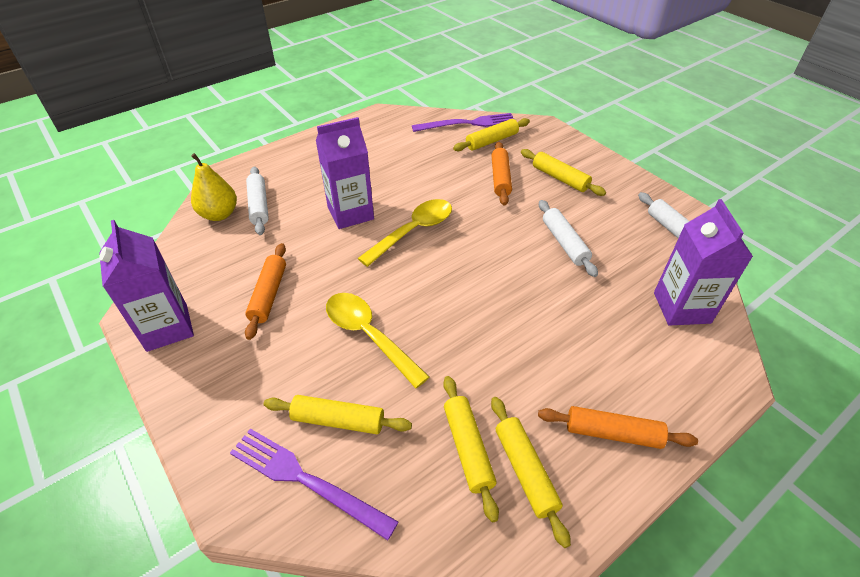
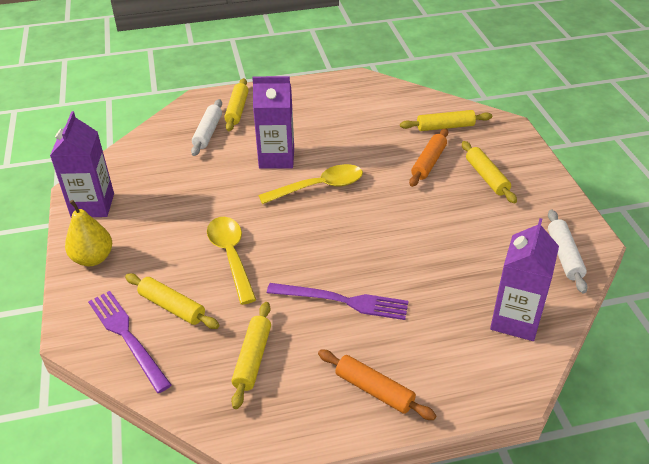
camera: 25 degrees right, 5 degrees down
(219, 214) = (174, 132): yellow pear -> yellow pear (93, 258)
(269, 295) = (175, 203): orange rolling pin -> none
(468, 124) = (434, 105): purple fork -> purple fork (342, 301)
(525, 471) = (285, 389): yellow rolling pin -> yellow rolling pin (237, 110)
(564, 243) = (447, 234): white rolling pin -> none

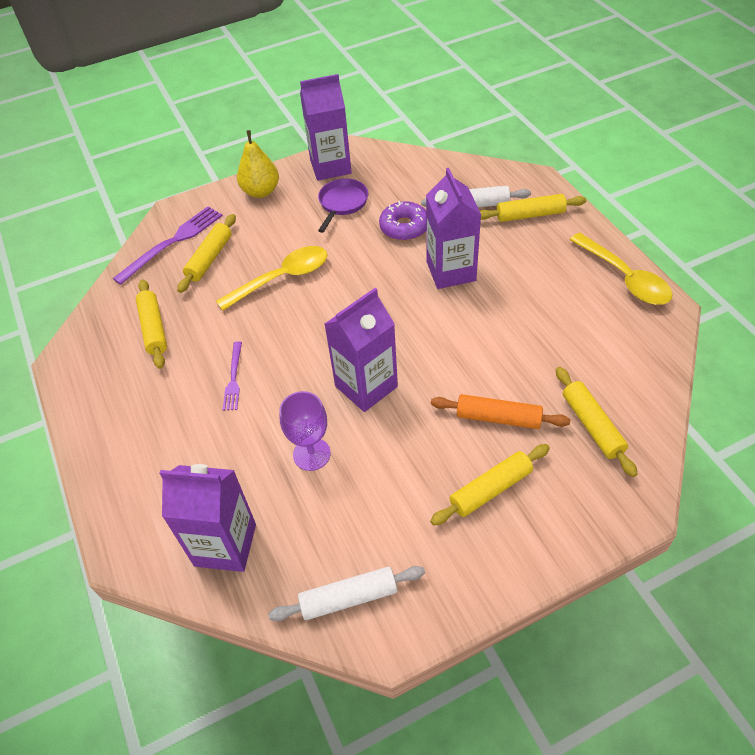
camera: 80 degrees right, 10 degrees up
(153, 205) = (342, 203): none -> purple pan
(210, 173) = (404, 227): none -> purple donut
(252, 358) = (154, 328): yellow rolling pin -> yellow rolling pin turned 75 degrees clockwise
(319, 187) = (411, 320): yellow spoon -> yellow spoon (625, 278)
(342, 301) = (233, 378): purple fork -> purple fork, size x0.56
(374, 390) = (121, 426): orange rolling pin -> none
(379, 221) = (366, 386): none -> purple carton
(438, 260) = (311, 454): none -> purple goblet

